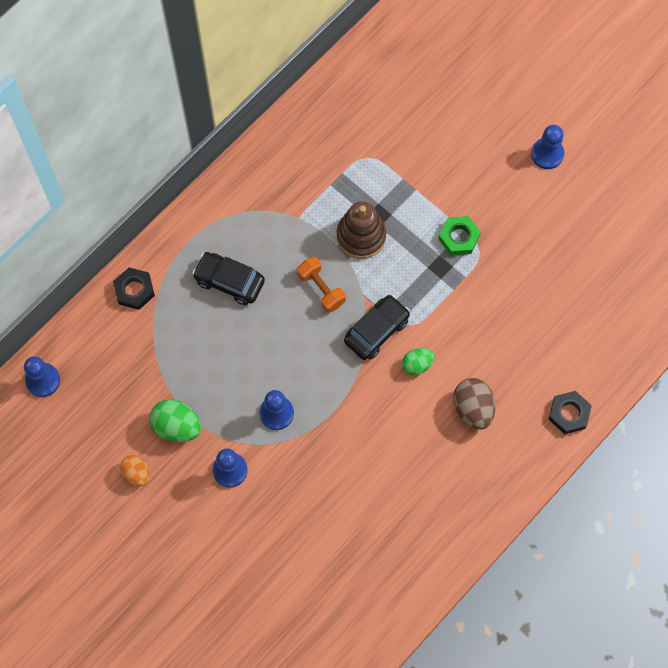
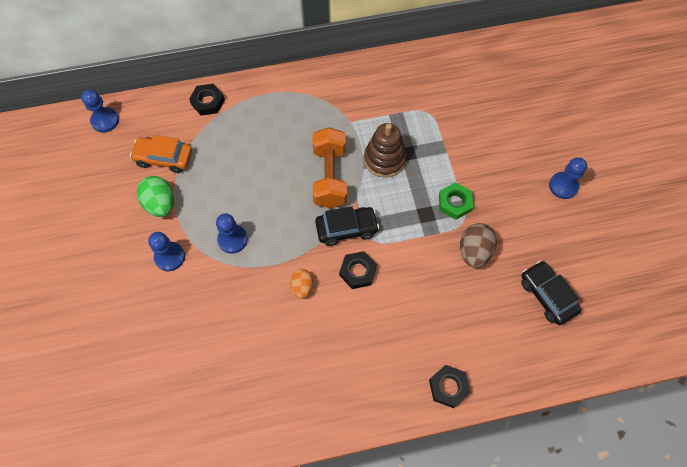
camera: 35 degrees right, 5 degrees down
(136, 473) = (109, 217): orange egg -> orange egg (302, 287)
(140, 379) = (164, 158): none -> orange car
(229, 281) = (272, 134): black car -> black car (547, 295)
(321, 289) = (330, 176): orange dumbbell -> orange dumbbell, size x1.60
(417, 364) = (357, 271): green egg -> black nut
(473, 408) = (375, 331): brown egg -> brown egg (474, 251)

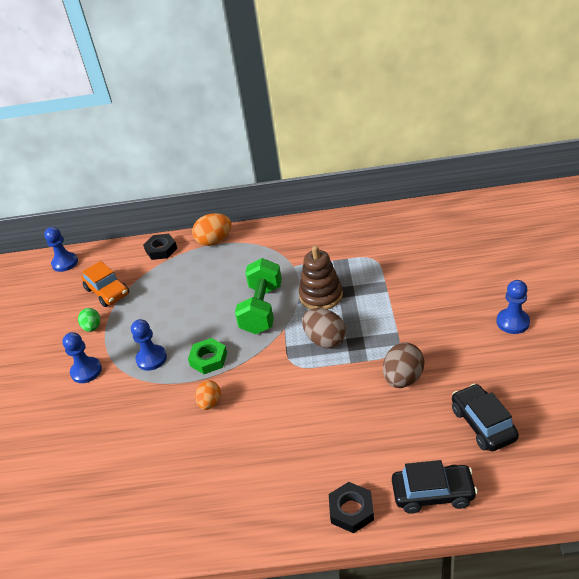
camera: 15 degrees right, 25 degrees down
(160, 204) = (92, 327): green egg -> green egg, size x0.64
(164, 158) = (107, 292): orange car -> orange car turned 150 degrees counterclockwise
(262, 90) = (214, 241): none -> orange egg
(330, 176) = (262, 309): orange dumbbell -> green dumbbell
(346, 229) = (268, 353): black car -> black car (433, 493)
(357, 271) = (271, 391): black nut -> none
(397, 211) = (325, 340): none -> brown egg
(454, 203) = (388, 334): green nut -> green nut (208, 359)

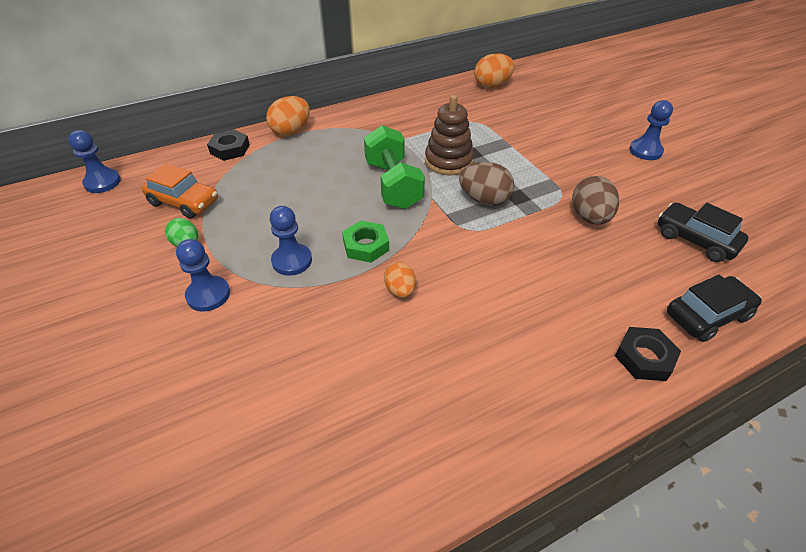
camera: 30 degrees left, 5 degrees up
(416, 220) = (492, 85): none -> orange egg

